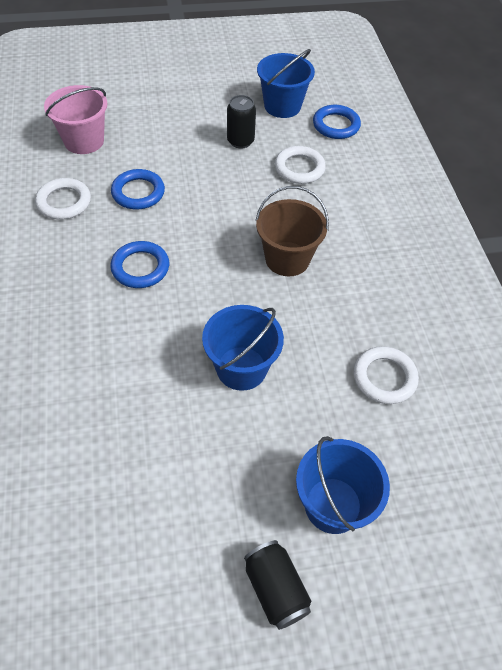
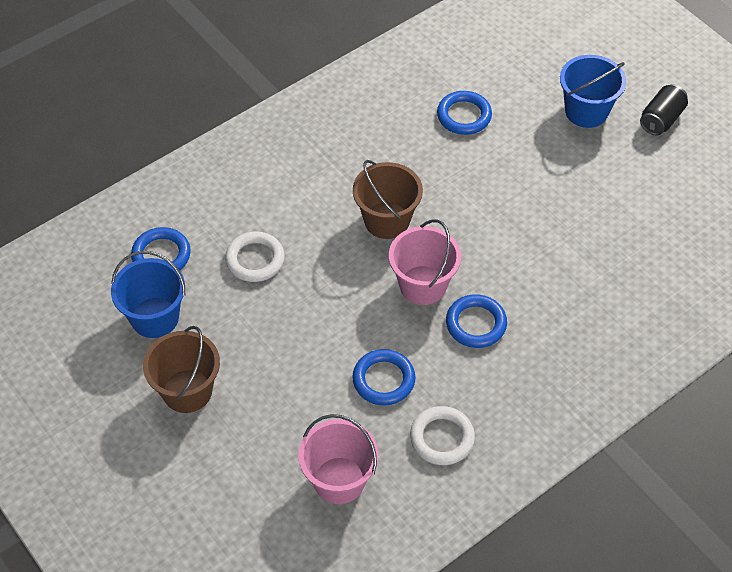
camera: 115 degrees left, 0 degrees up
(204, 252) = (423, 285): none -> pink bucket
(211, 101) = (187, 391): none -> brown bucket
(240, 141) = (243, 329): black can -> none
(241, 368) = (522, 203): blue bucket -> none
(384, 377) = (464, 116): white ring -> blue ring

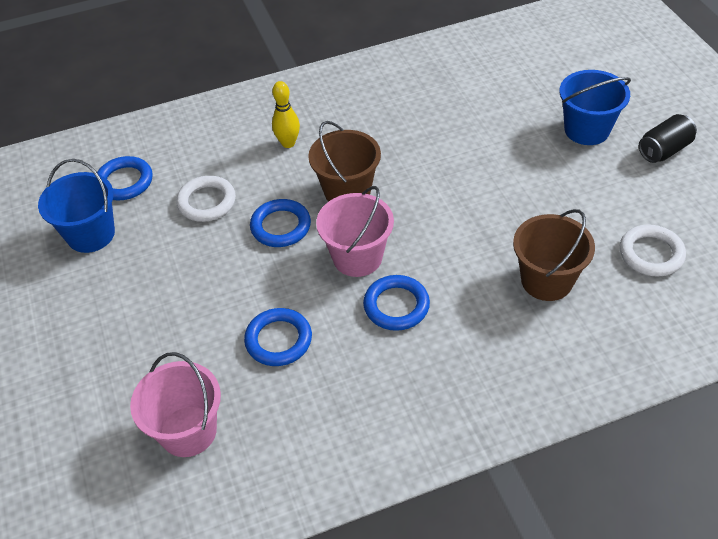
camera: 20 degrees right, 5 degrees down
(187, 391) = (85, 307): brown bucket -> brown bucket (546, 280)
(308, 180) = (288, 143): none -> yellow bowling pin
(442, 438) = (313, 413): white ring -> white ring (651, 254)
(464, 116) = (461, 114): blue ring -> blue ring (281, 226)

